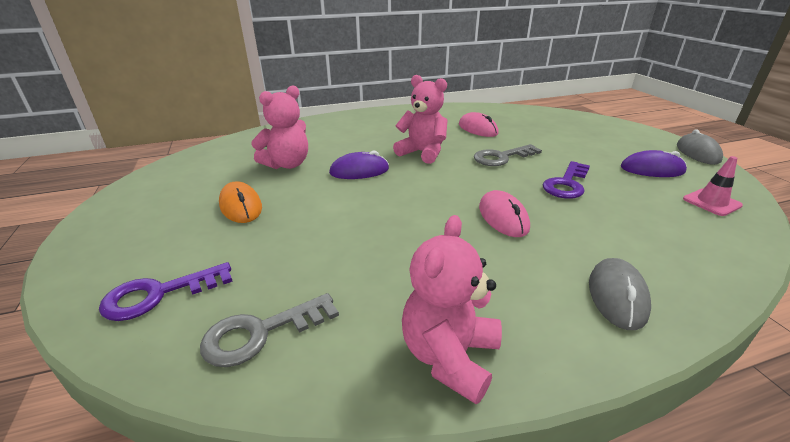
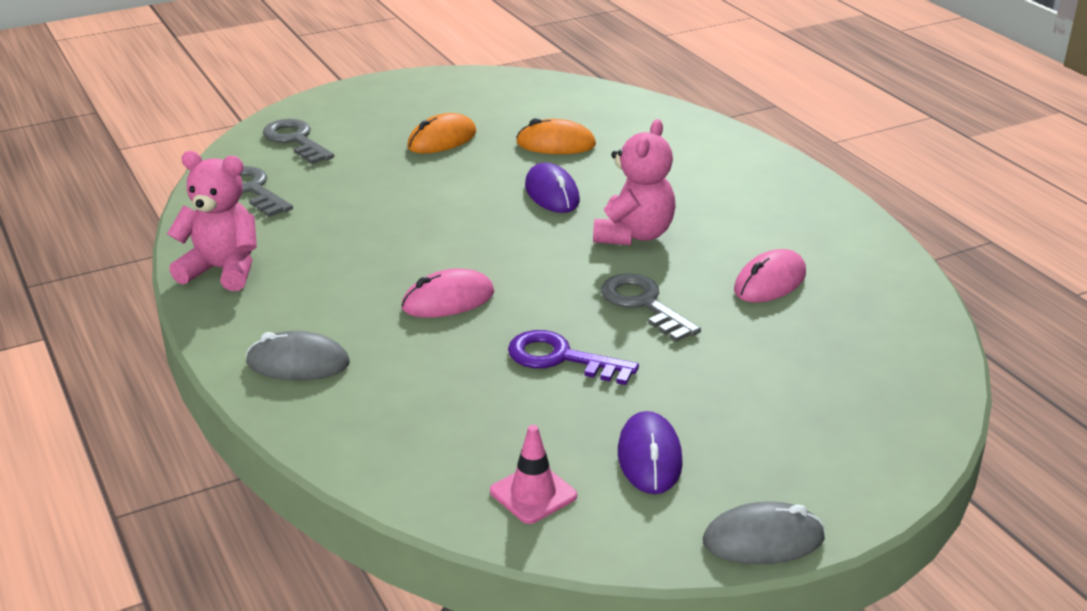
camera: 80 degrees right, 0 degrees up
(159, 294) = (296, 140): purple key -> grey key
(287, 164) = (556, 144): pink teddy bear -> orange mouse

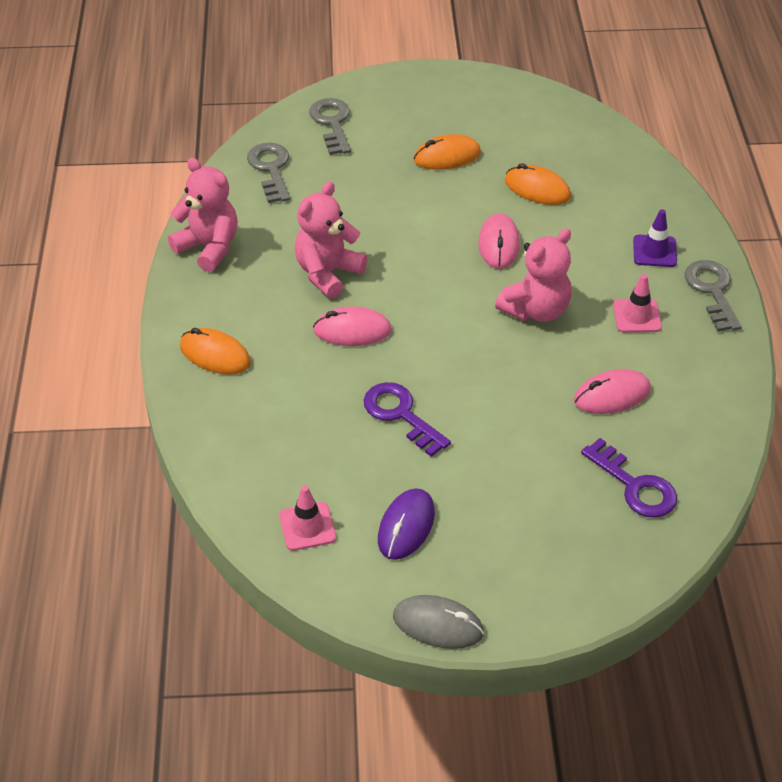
camera: 25 degrees right, 15 degrees up
(298, 363) = (215, 355): grey mouse -> orange mouse
(382, 259) = (328, 273): none -> pink teddy bear
(552, 194) = (499, 244): purple mouse -> pink mouse
(644, 304) = (496, 384): grey key -> grey key (712, 291)
(711, 164) = (654, 251): none -> purple traffic cone
(738, 215) = (637, 316): none -> pink traffic cone
(859, 349) = (634, 485): none -> purple key

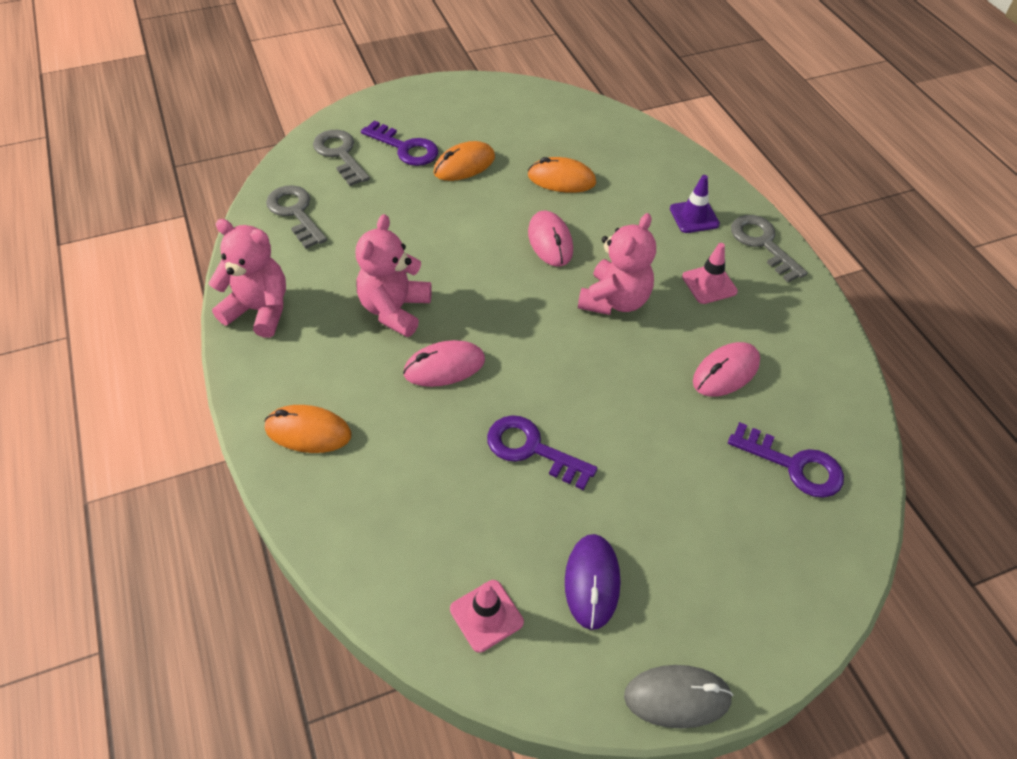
camera: 20 degrees left, 5 degrees up
(396, 129) = (405, 148): none -> purple key

